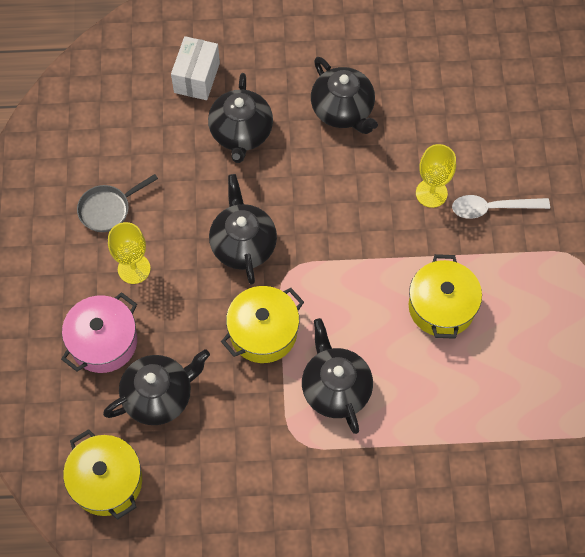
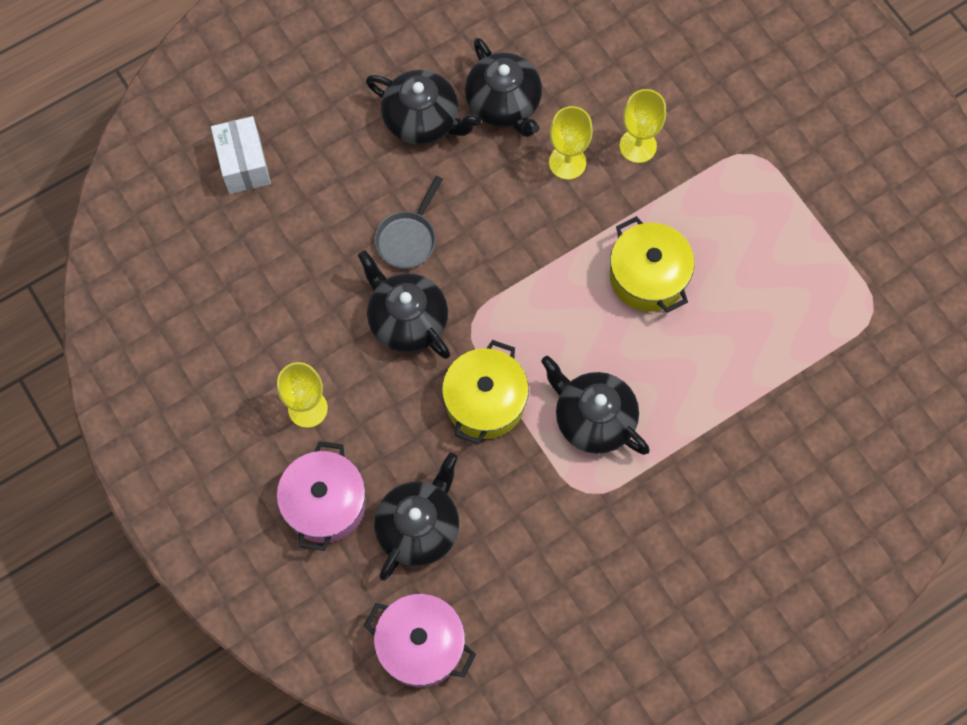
camera: 30 degrees left, 5 degrees up
(107, 481) = (421, 645): yellow pot -> pink pot
(108, 209) = (239, 359): grey pan -> grey pan (408, 238)
(241, 133) = (330, 201): black teapot -> black teapot (504, 104)
(492, 208) = (638, 146): white spoon -> yellow goblet

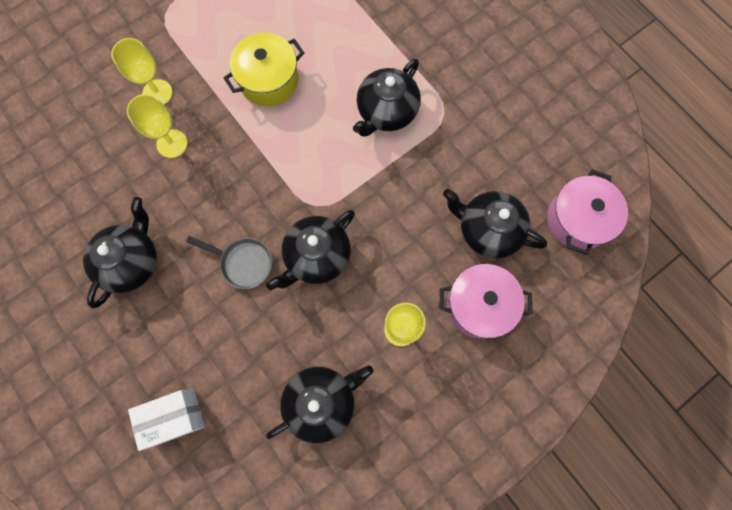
camera: 95 degrees left, 5 degrees up
(485, 401) = (380, 190): yellow pot -> none
(504, 104) = (117, 196): black teapot -> black teapot (321, 401)

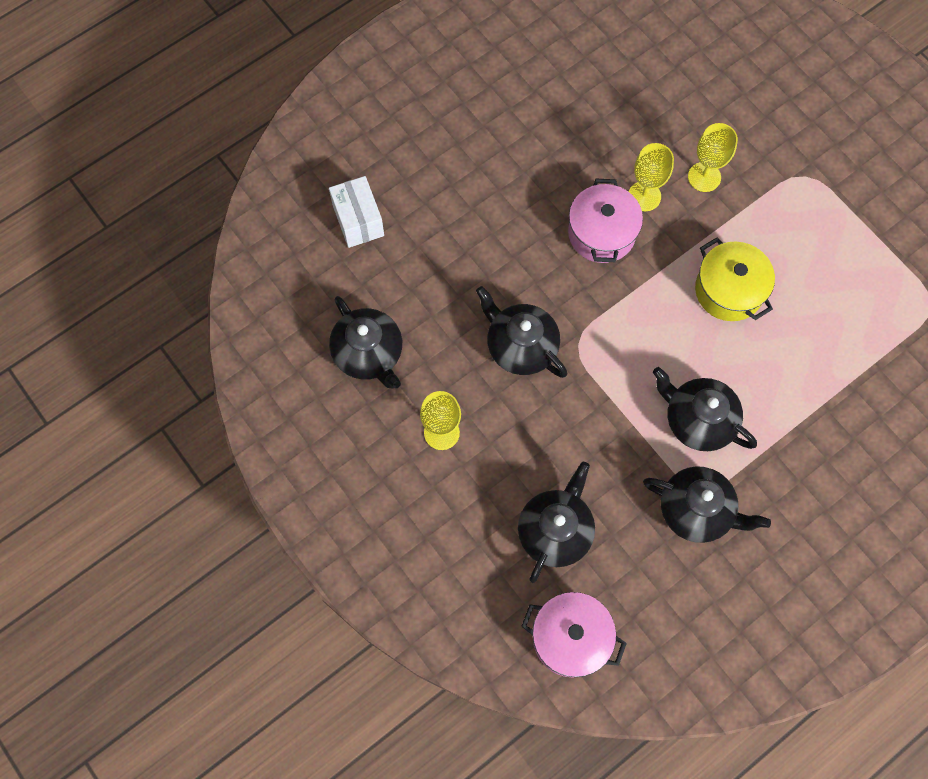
camera: 90 degrees right, 5 degrees down
(131, 261) = (512, 169): black teapot -> black teapot (696, 511)
(243, 263) = (512, 274): grey pan -> none
(479, 305) = (467, 517): pink pot -> pink pot (601, 233)

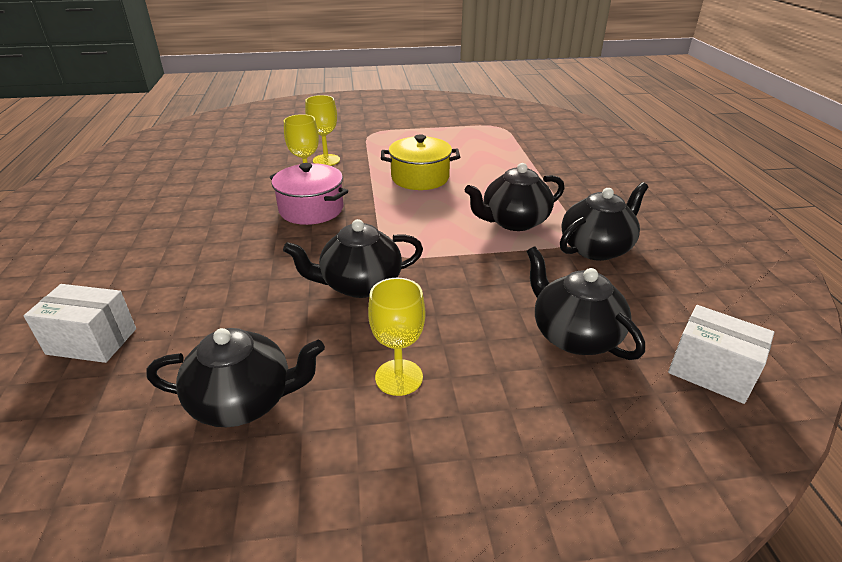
camera: 60 degrees left, 35 degrees down
(570, 638) = (711, 372): pink pot -> white box

